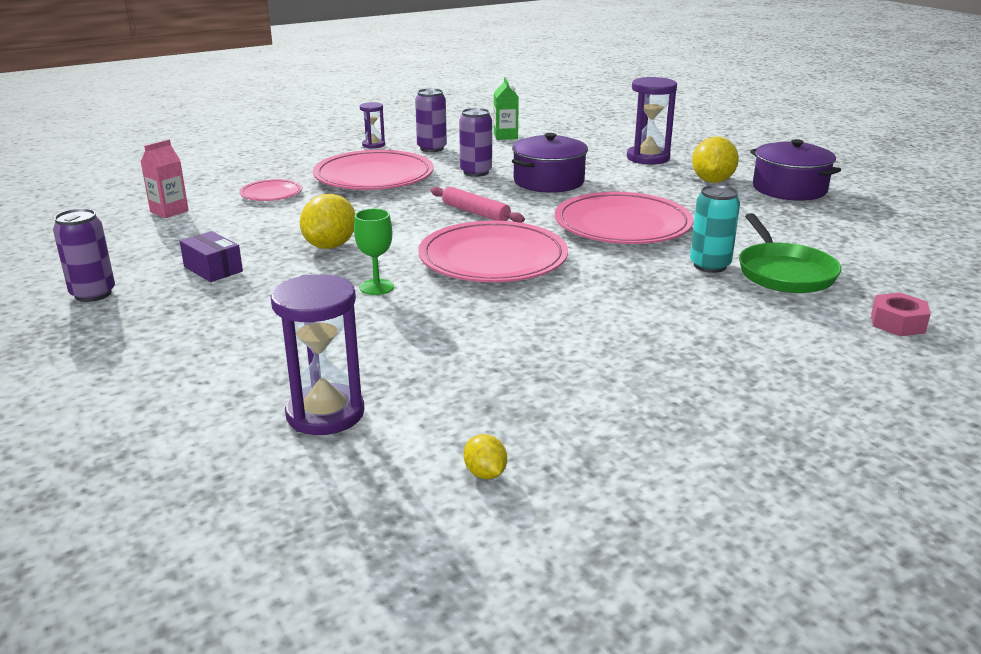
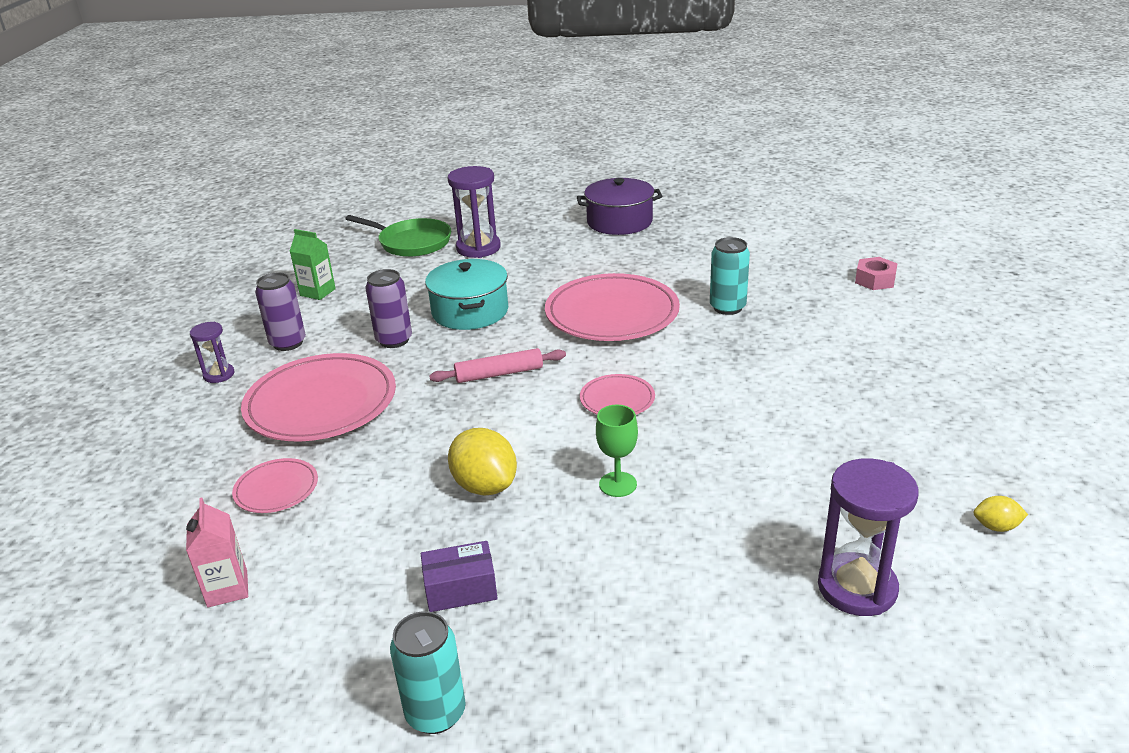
camera: 55 degrees left, 5 degrees up
(93, 294) = (436, 713): purple can -> turquoise can
(493, 259) = (617, 399): pink plate -> pink plate, size x0.49
(548, 181) = (470, 311): purple pot -> turquoise pot
(712, 181) = (566, 243): yellow lemon -> none
(784, 272) = (766, 285): green pan -> green pan (411, 242)

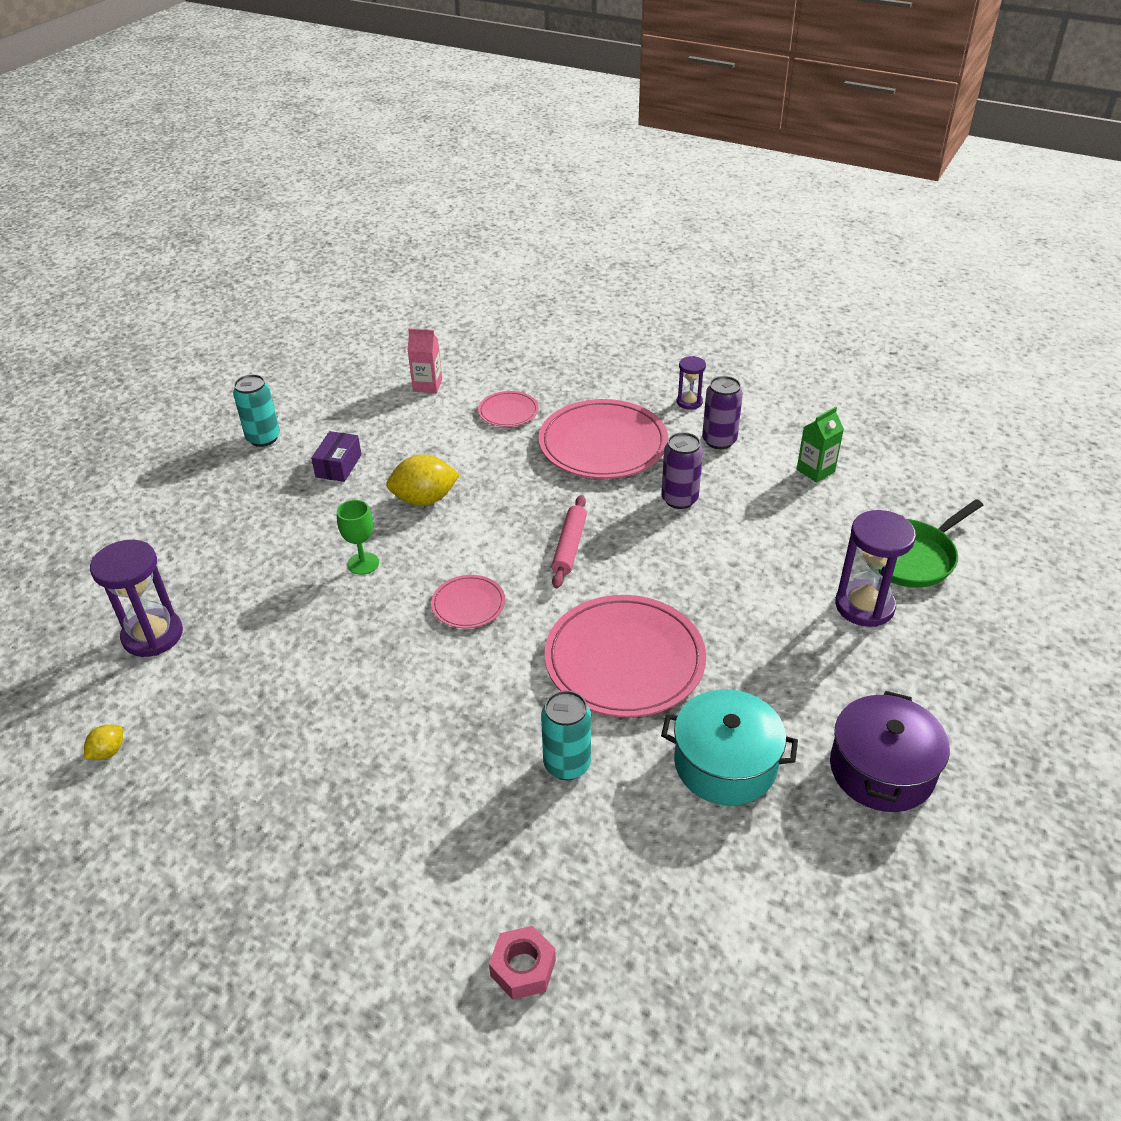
camera: 115 degrees right, 10 degrees up
(470, 311) = (703, 559): turquoise pot -> turquoise pot (725, 763)

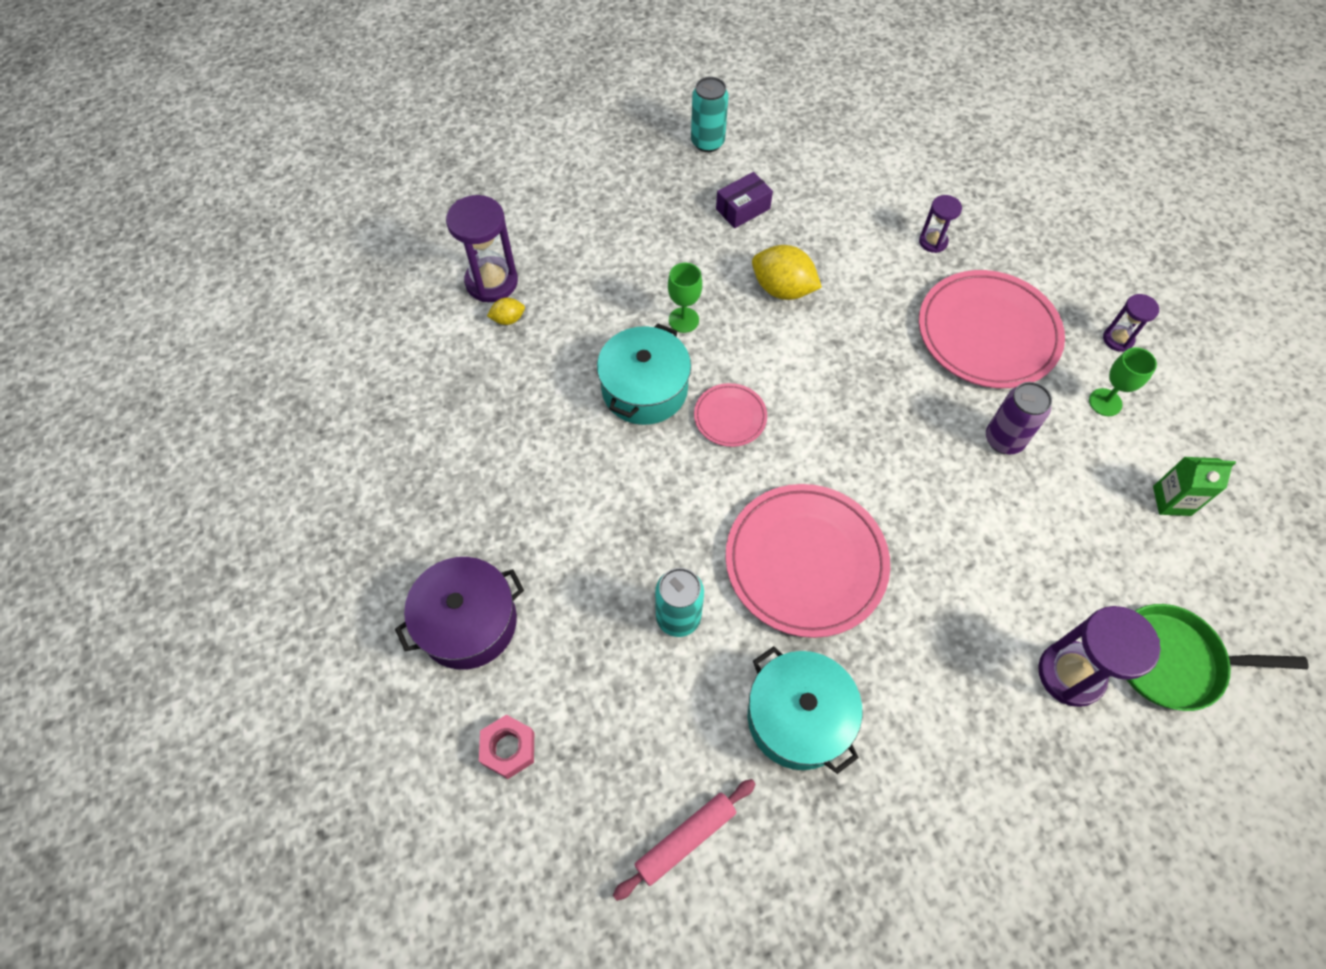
camera: 40 degrees right, 20 degrees up
(108, 752) = (395, 361): yellow lemon -> yellow lemon (508, 319)
(377, 628) = (644, 389): none -> turquoise pot
(427, 385) = (886, 168): pink carton -> none
(508, 412) = (933, 242): pink plate -> purple hourglass
(569, 547) = (860, 420): pink rolling pin -> pink rolling pin (685, 839)
(719, 441) = (1105, 402): purple can -> green goblet
(881, 769) = (923, 832): purple pot -> purple pot (468, 622)

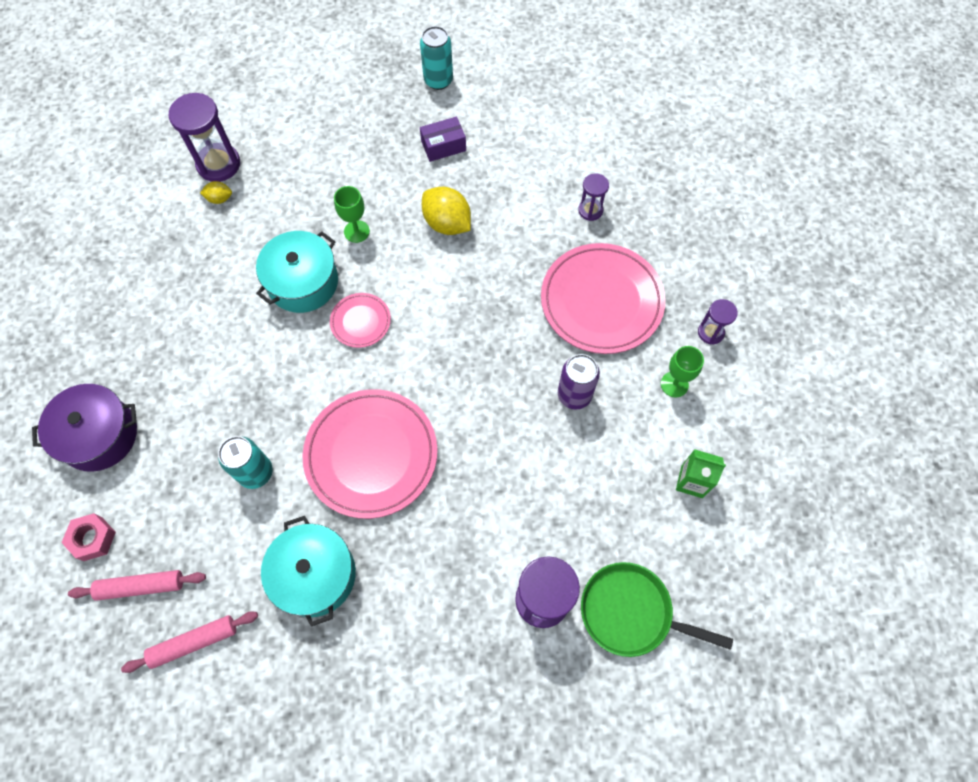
camera: 15 degrees right, 5 degrees up
(592, 790) = (141, 586): none -> pink rolling pin

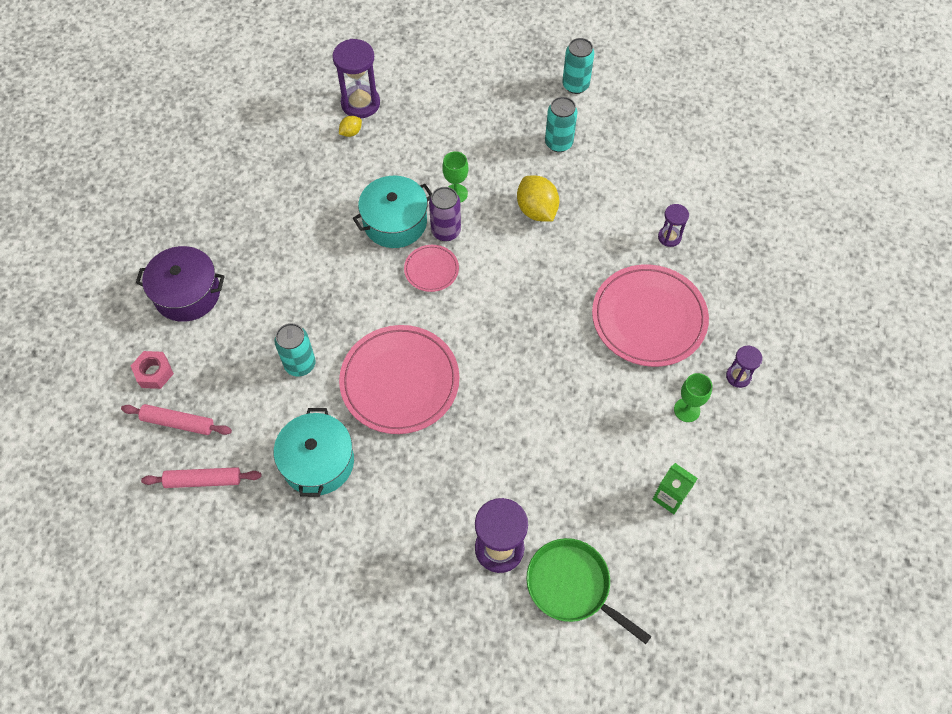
camera: 20 degrees right, 5 degrees down
(219, 199) = (351, 132): yellow lemon -> yellow lemon turned 60 degrees counterclockwise
(443, 146) = (558, 143): purple box -> turquoise can
(574, 395) = (593, 390): purple can -> purple can (446, 231)

